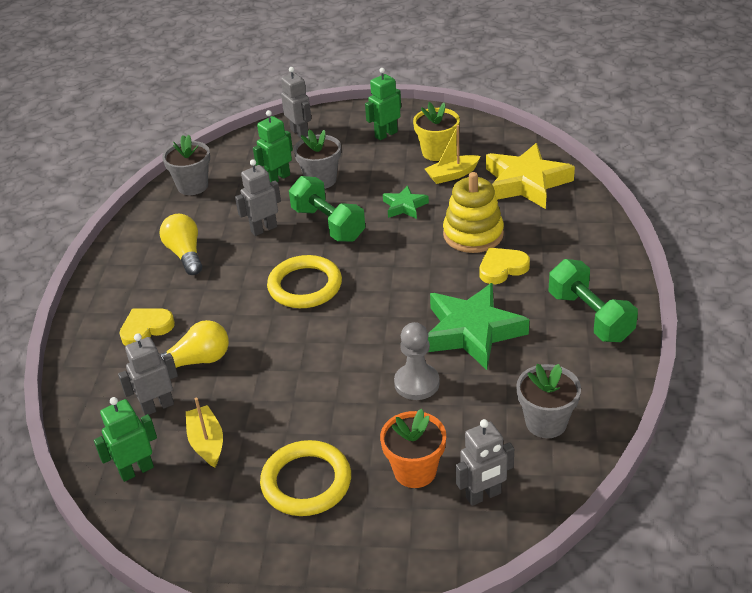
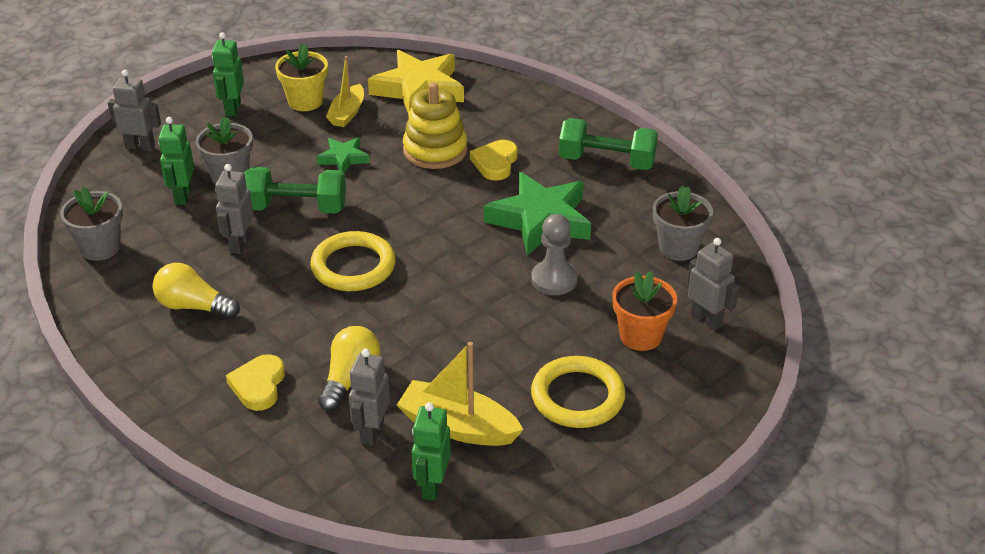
camera: 50 degrees left, 0 degrees up
(207, 442) = (458, 426): yellow boat -> yellow boat, size x1.51
(483, 496) = (706, 319): grey robot -> grey robot turned 60 degrees counterclockwise

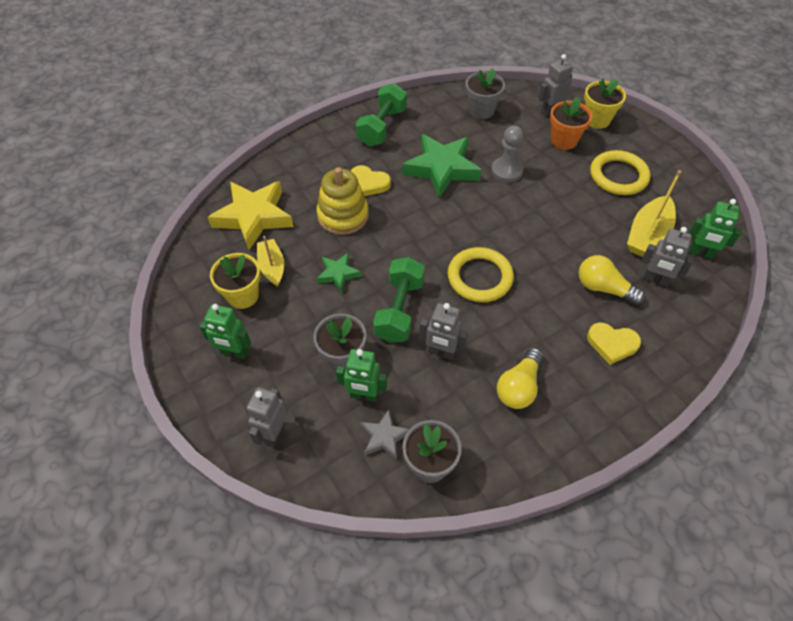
camera: 80 degrees left, 15 degrees up
(133, 214) = (384, 437): none -> grey star
(347, 113) = (272, 267): yellow boat -> yellow boat turned 135 degrees counterclockwise
(705, 373) = (597, 120): none -> yellow flower pot

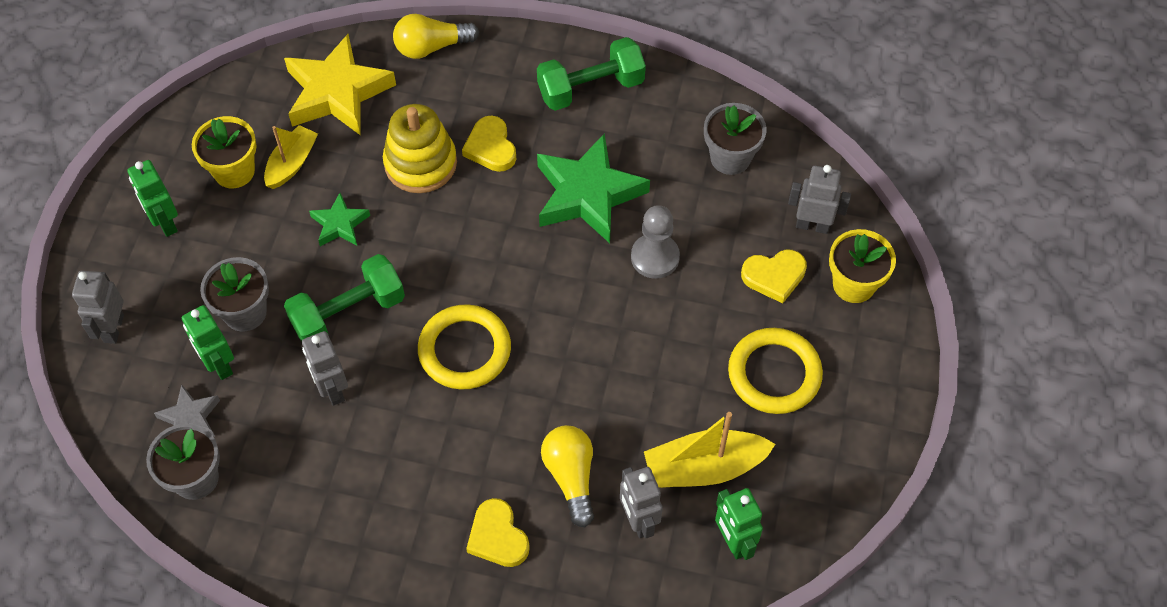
camera: 45 degrees right, 5 degrees up
(274, 433) = (113, 328): grey robot -> grey robot turned 60 degrees counterclockwise
(519, 387) = (356, 489): yellow light bulb -> yellow light bulb (431, 47)
(564, 140) = (774, 276): orange flower pot -> yellow heart

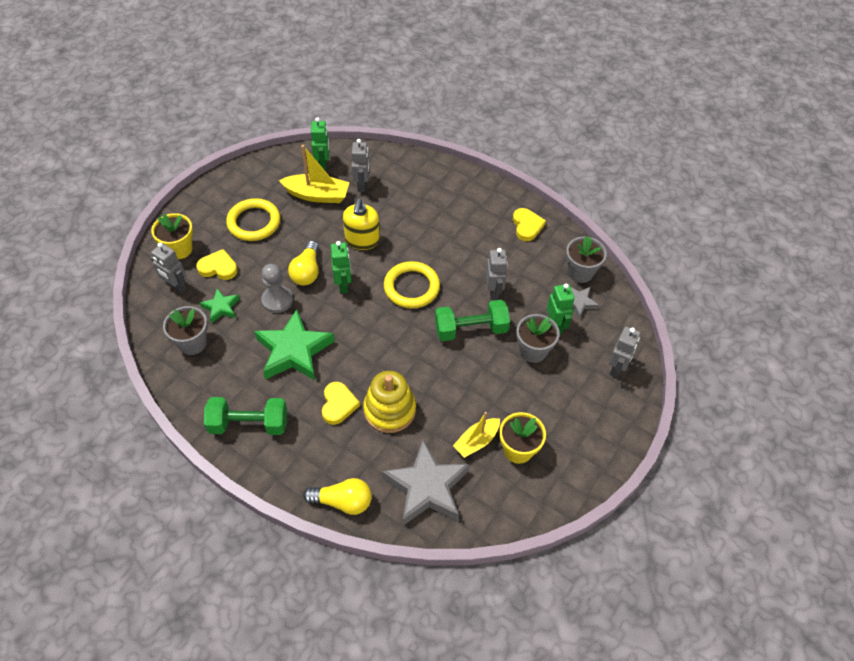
camera: 160 degrees left, 5 degrees down
(165, 223) = (573, 427): green robot -> green robot (343, 285)
(337, 92) = (426, 487): yellow star -> grey star
(340, 224) = (458, 386): green star -> green star (221, 307)
(497, 537) = (433, 200): yellow heart -> yellow heart (527, 226)
(571, 477) = (384, 212): yellow light bulb -> yellow light bulb (307, 271)
(582, 406) = (362, 240): none -> yellow soap dispenser

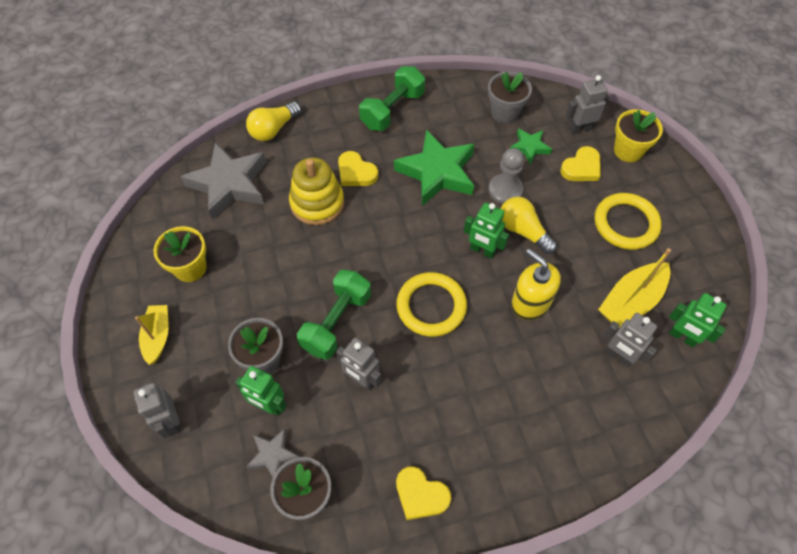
camera: 130 degrees right, 5 degrees up
(476, 441) = (228, 243): yellow boat -> yellow boat (158, 337)

